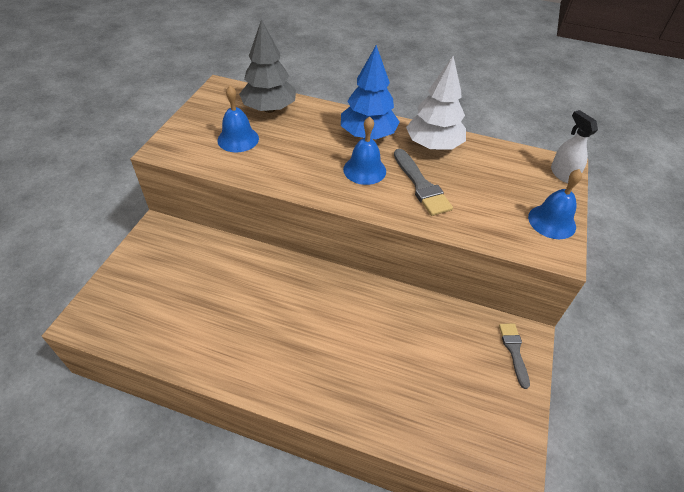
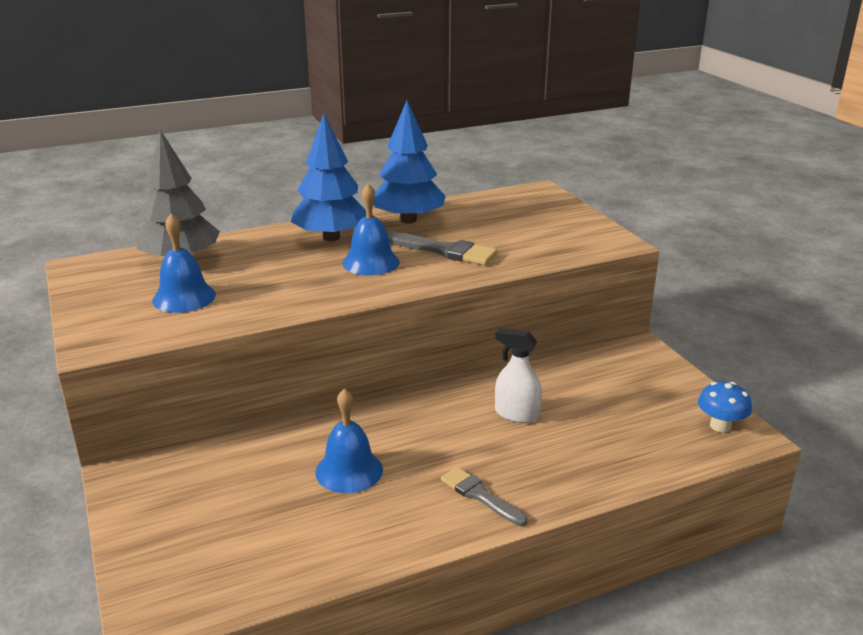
camera: 40 degrees left, 20 degrees down
(433, 145) = (408, 220): white tree -> blue tree
(503, 446) = (720, 426): none -> blue mushroom
(514, 351) = (642, 362): grey brush -> grey brush (480, 495)
(552, 221) = (583, 227): blue bell -> blue bell (349, 470)
(563, 174) = (546, 196): white spray bottle -> white spray bottle (516, 414)

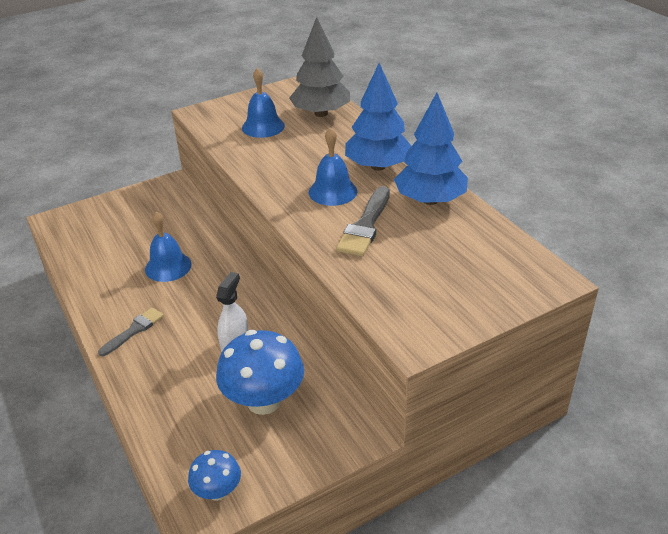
camera: 85 degrees right, 10 degrees up
(601, 397) = (264, 401): none -> blue mushroom

